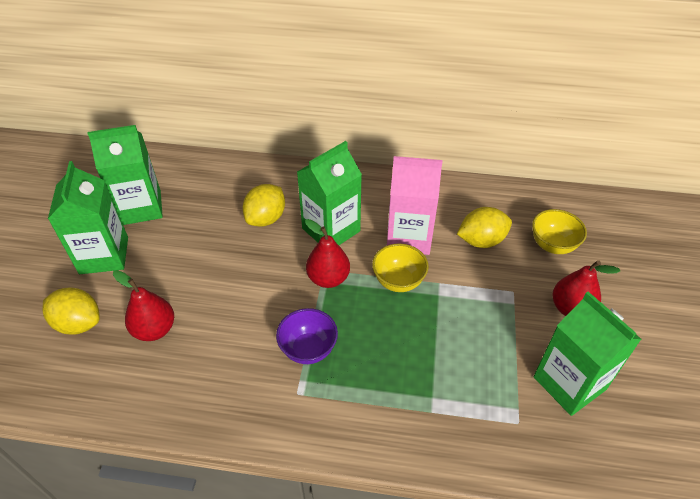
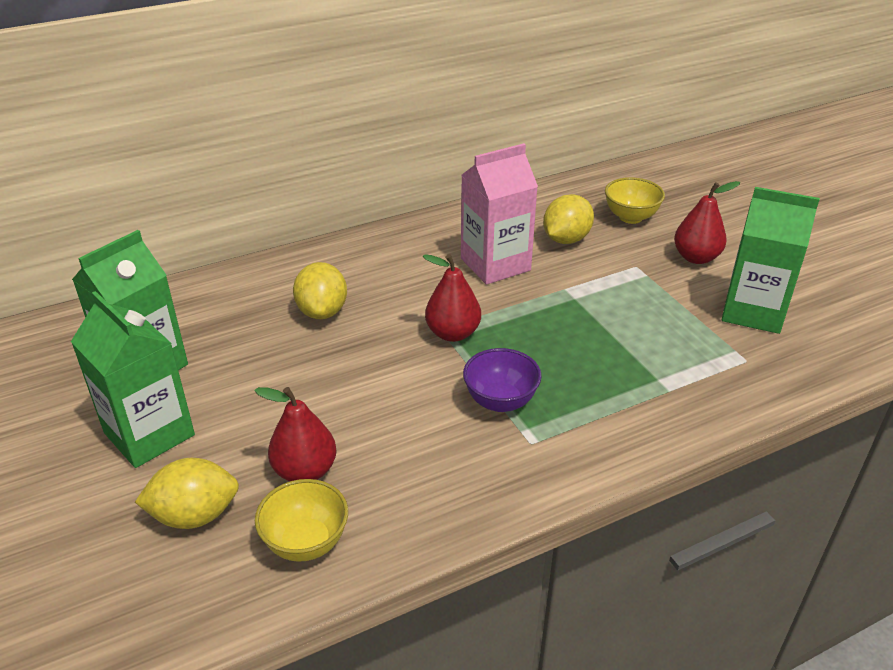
camera: 35 degrees left, 10 degrees down
(331, 230) = (408, 291): green carton -> none
(398, 281) = (525, 304): yellow bowl -> yellow bowl (306, 542)

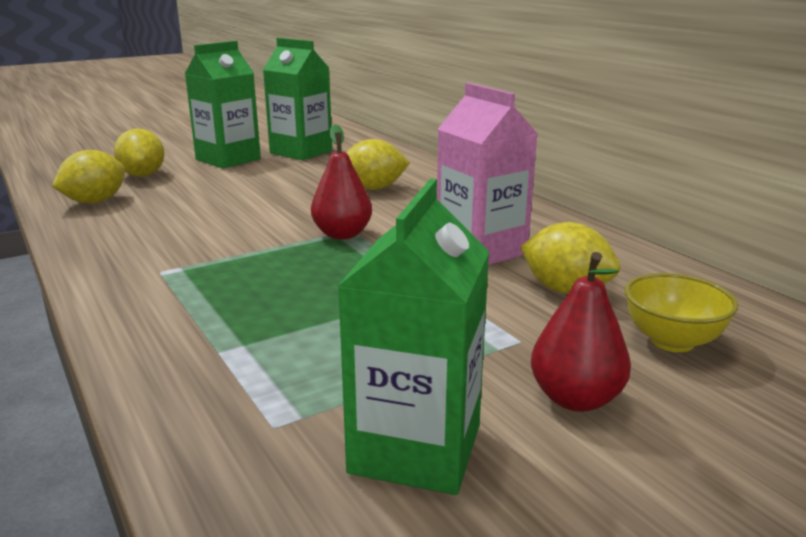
camera: 85 degrees right, 15 degrees down
(305, 471) = (169, 197): red pear -> none
(306, 542) = (95, 202): yellow bowl -> yellow lemon
(500, 401) = (228, 257): purple bowl -> none

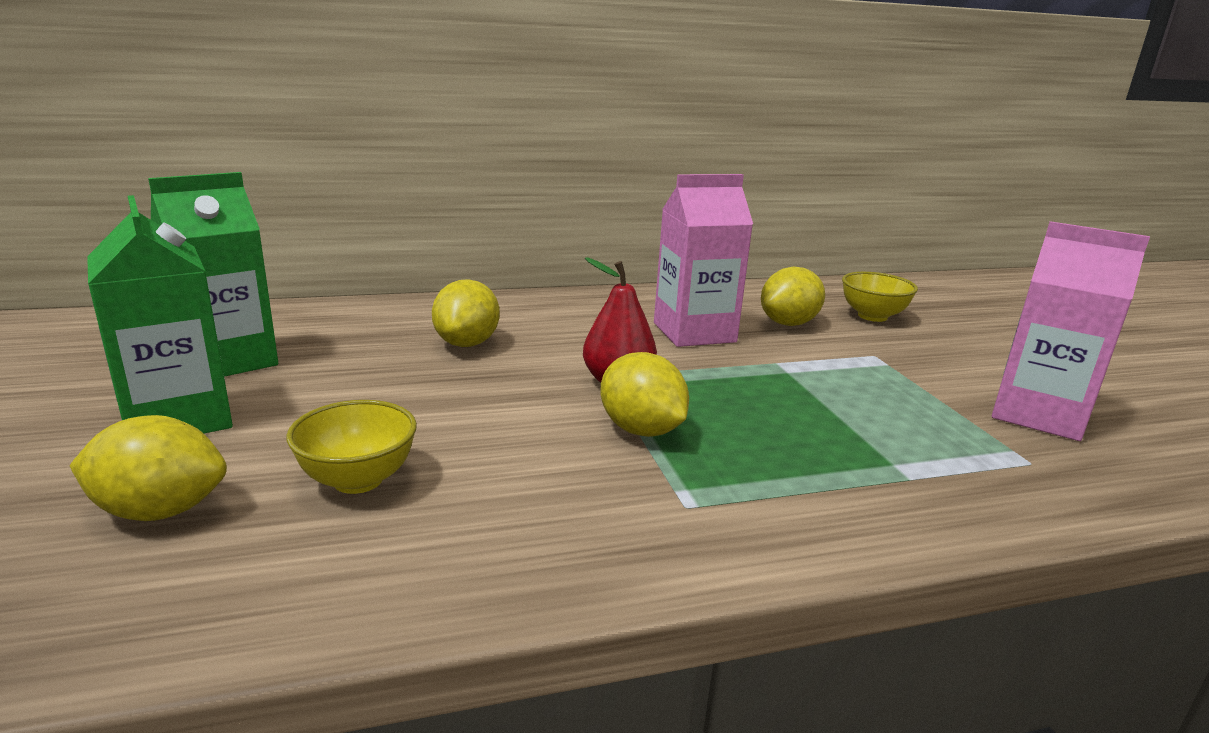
camera: 75 degrees left, 0 degrees up
(95, 202) = (289, 571): yellow lemon -> yellow lemon (641, 430)
(176, 197) = (358, 480): none -> yellow bowl
(415, 449) = (1038, 414): green carton -> pink carton
(575, 399) = (955, 357): red pear -> none

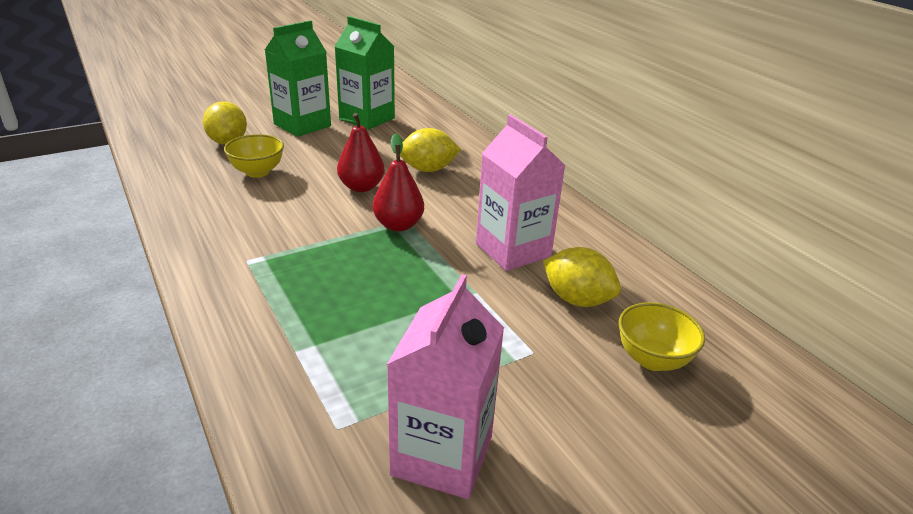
camera: 75 degrees right, 10 degrees up
(490, 393) = (361, 187): none -> red pear
(641, 430) = (331, 239): yellow lemon -> none

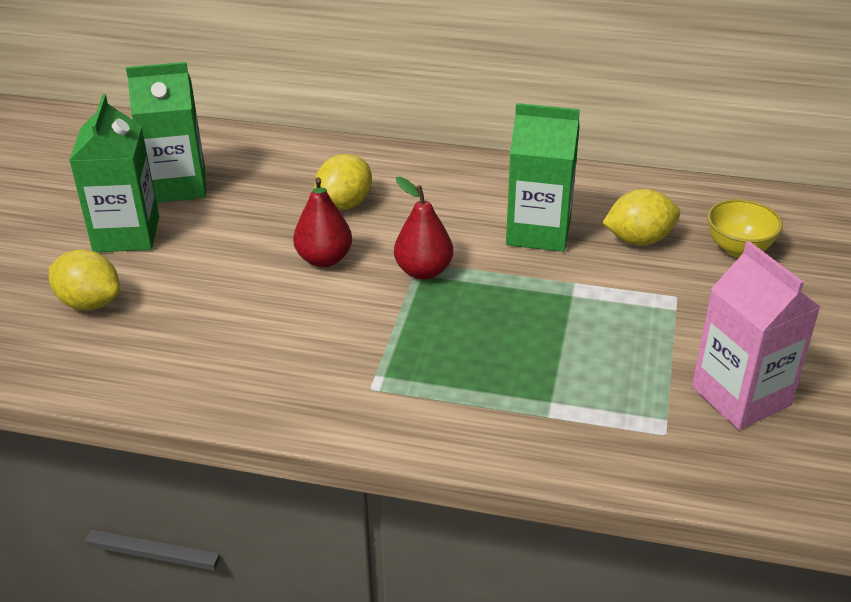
camera: 45 degrees left, 5 degrees up
(257, 172) = (197, 311): yellow bowl -> none
(513, 250) = (538, 232): pink carton -> green carton

